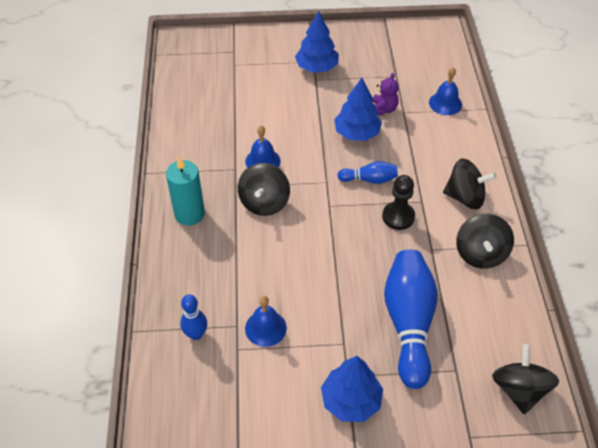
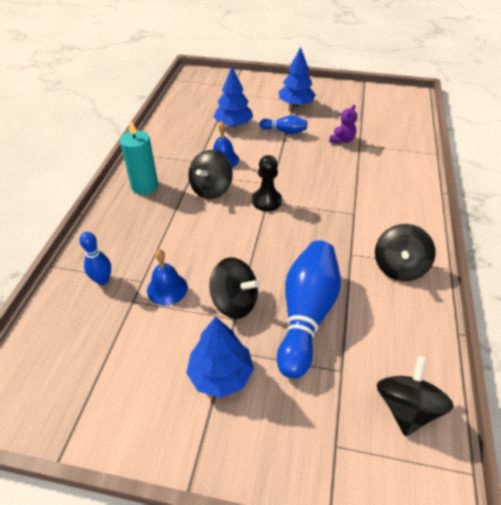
camera: 15 degrees right, 5 degrees down
(357, 133) = (312, 153): blue tree -> blue tree (233, 124)
(369, 179) = (311, 188): blue bowling pin -> blue bowling pin (284, 131)
(398, 217) = (327, 221): black pawn -> black pawn (266, 201)
(445, 103) = (399, 144): blue bell -> none
(465, 197) = (397, 217): black spinning top -> black spinning top (234, 302)

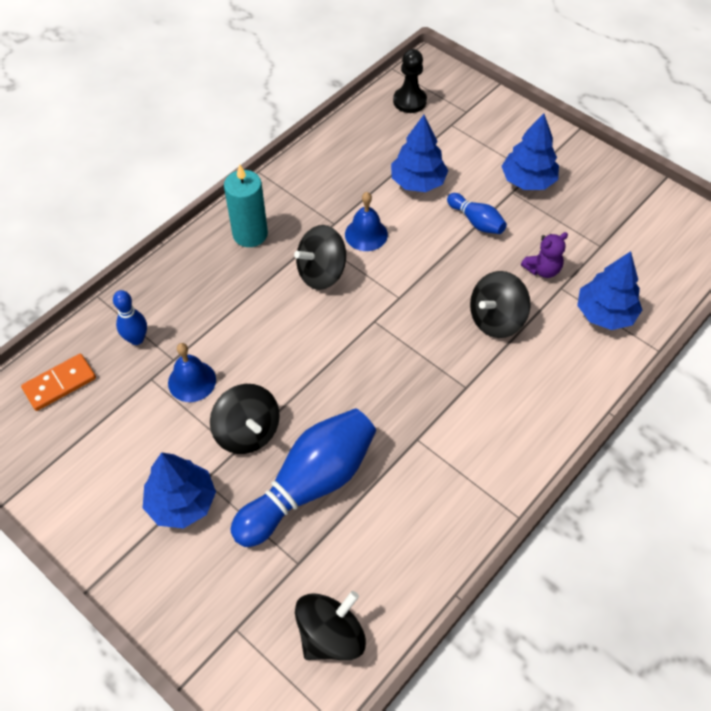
camera: 30 degrees right, 10 degrees up
(55, 339) = (60, 384): none -> orange domino
(266, 201) = (374, 320): black pawn -> black pawn (409, 101)
(394, 148) = (605, 313): none -> blue tree
(399, 267) = (458, 484): black spinning top -> black spinning top (496, 319)

